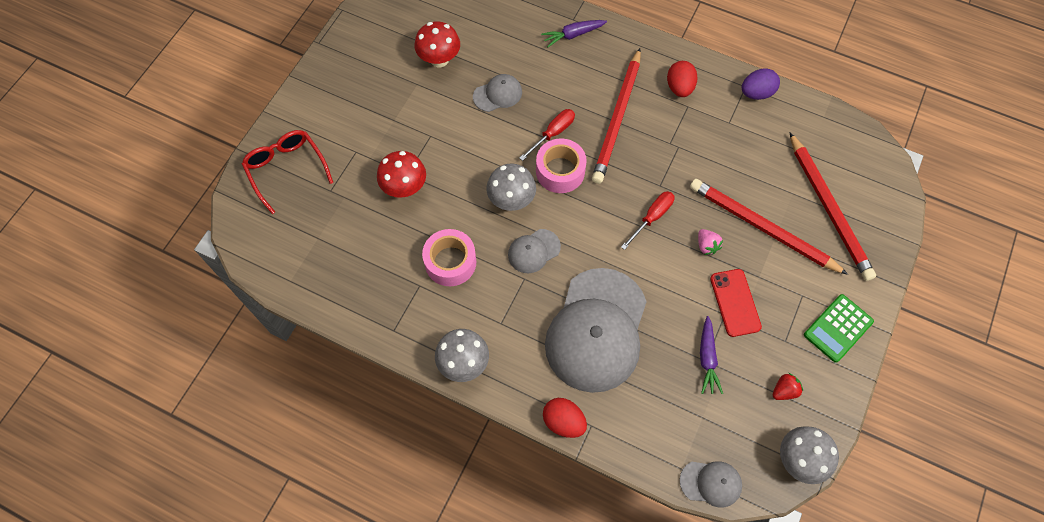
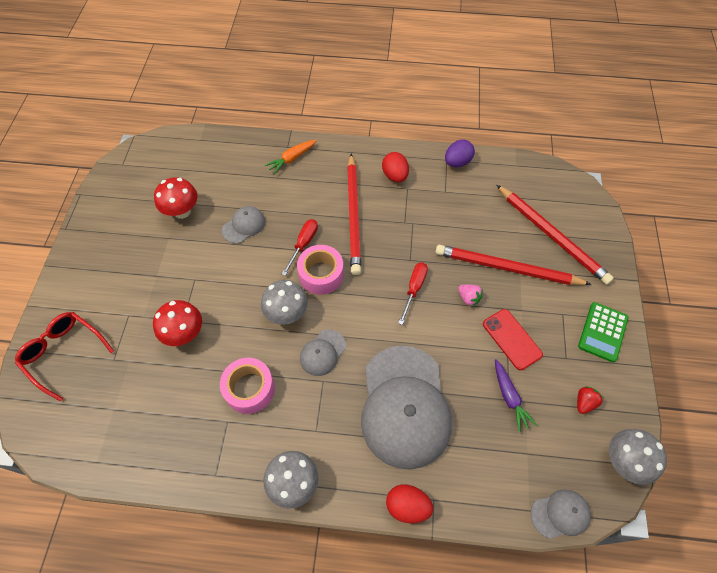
camera: 20 degrees left, 5 degrees down
(572, 35) = (291, 159): purple carrot -> orange carrot

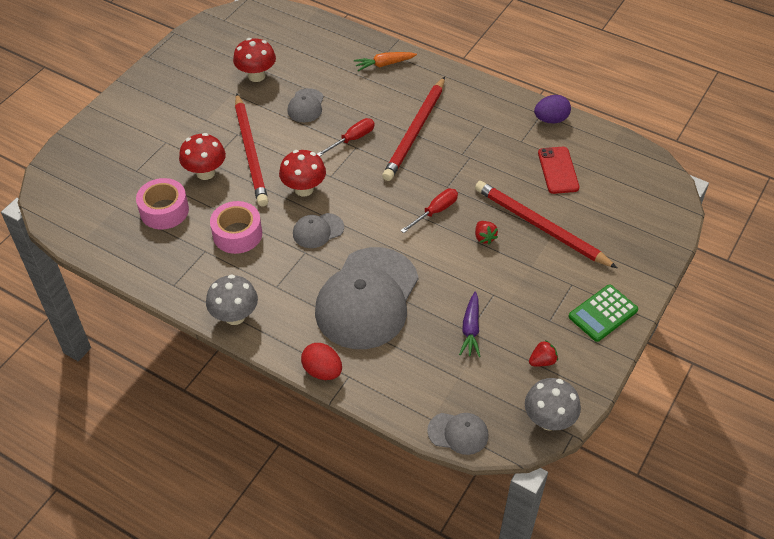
camera: 25 degrees right, 10 degrees down
(64, 353) = (98, 151): red glasses -> none
(244, 225) = (306, 106): grey cap -> grey cap turned 120 degrees clockwise
(287, 313) = (304, 189): grey mushroom -> red mushroom
(321, 274) = (354, 169): pink tape -> pink tape (164, 211)
(395, 176) = (478, 111): red egg -> none
(468, 298) = (484, 237): pink strawberry -> red strawberry
(512, 339) = (505, 285): red phone -> red phone (558, 170)
(552, 236) = (608, 216): red pencil -> red pencil (251, 152)

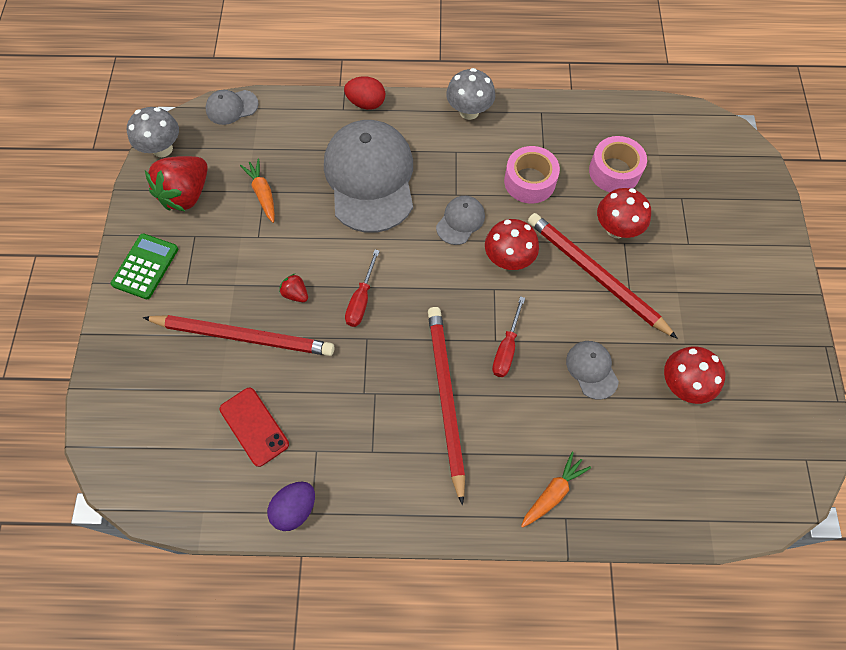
camera: 150 degrees right, 15 degrees up
(470, 329) = (262, 193): purple carrot -> orange carrot
(542, 361) = (186, 194): red strawberry -> red strawberry, size x2.19

